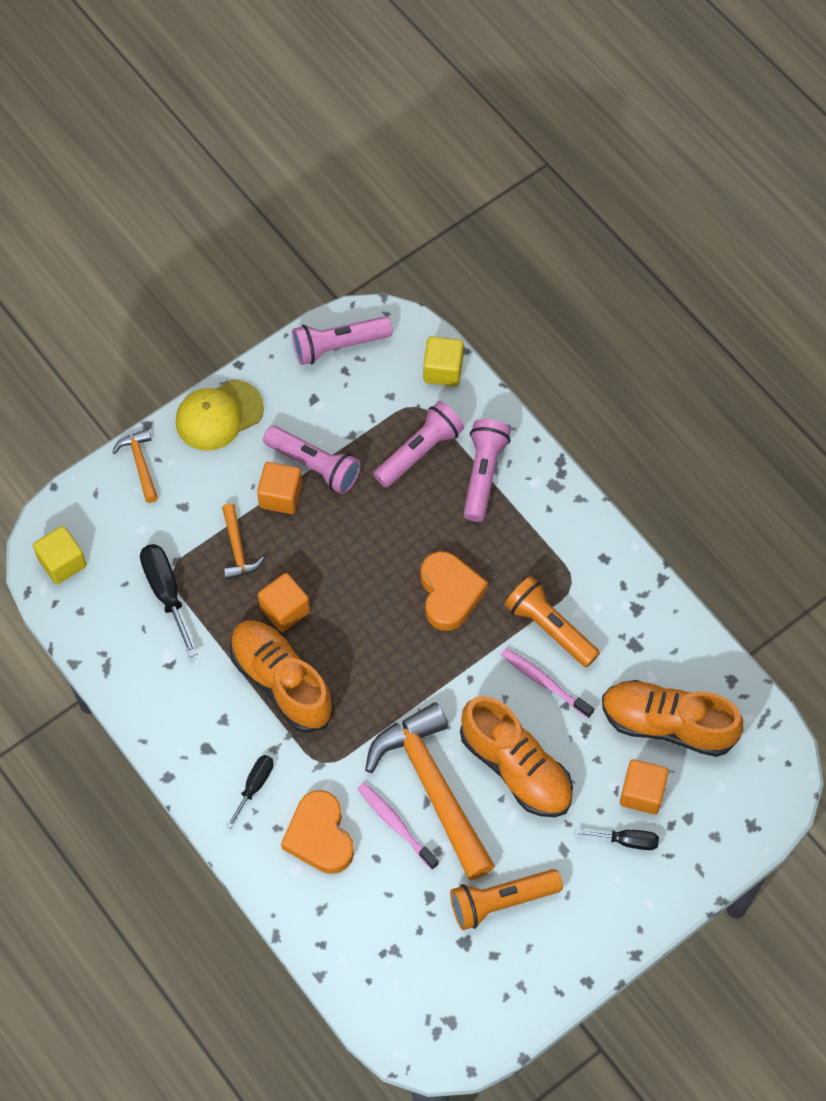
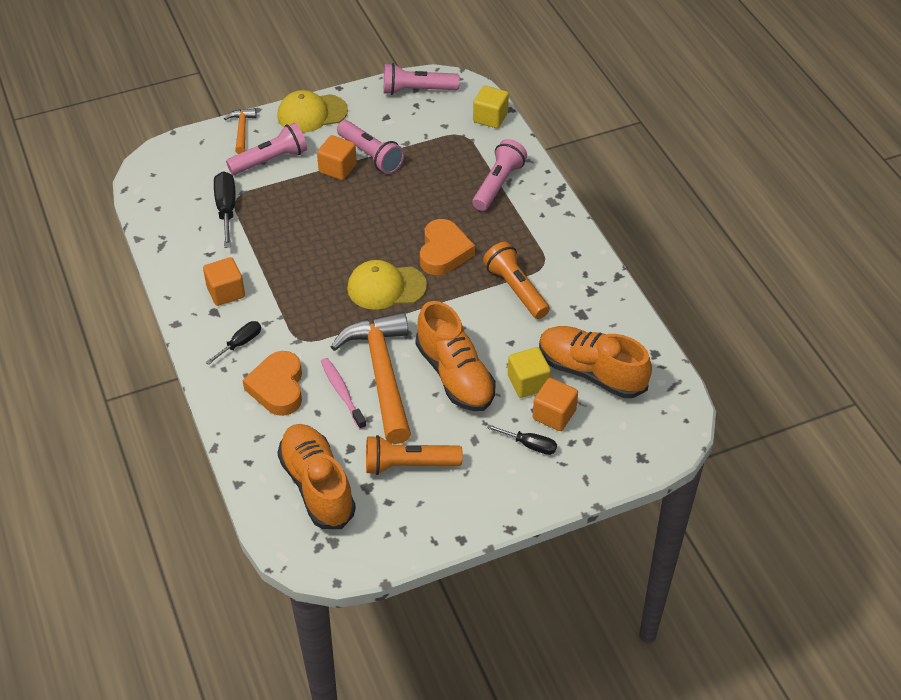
camera: 15 degrees right, 15 degrees down
(62, 563) = (158, 177): yellow cube -> yellow cube (528, 383)
(237, 549) = (291, 193): orange hammer -> none
(281, 682) = (290, 281): orange shoe -> orange shoe (317, 486)
(285, 610) = (311, 237): orange cube -> orange cube (226, 292)
(398, 662) = (386, 287): none -> yellow cap
(419, 452) = (454, 162): pink flashlight -> pink flashlight (270, 160)
(544, 682) = (499, 323): pink toothbrush -> none

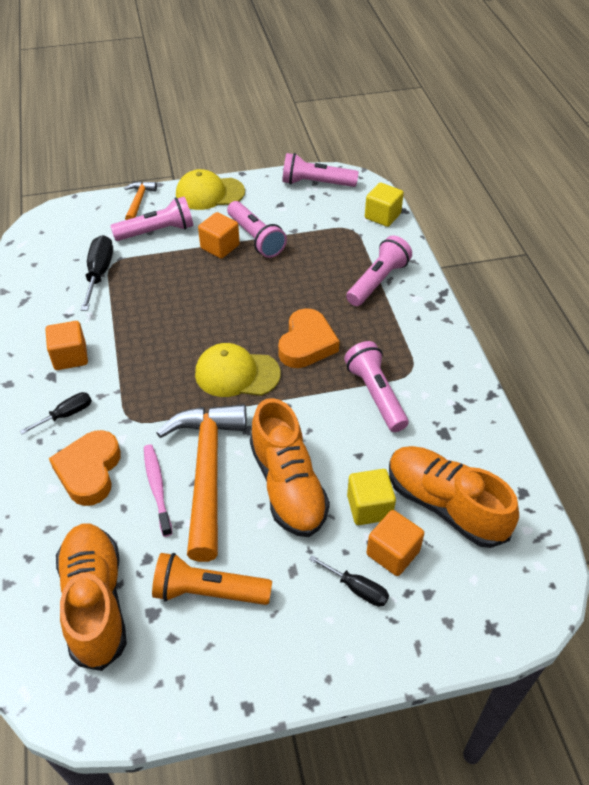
camera: 10 degrees right, 0 degrees up
(516, 289) = (376, 395): orange flashlight -> pink flashlight

